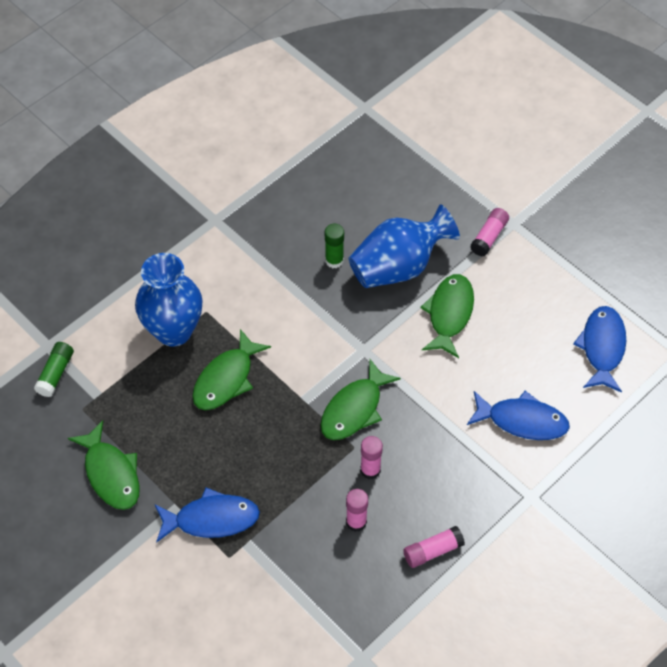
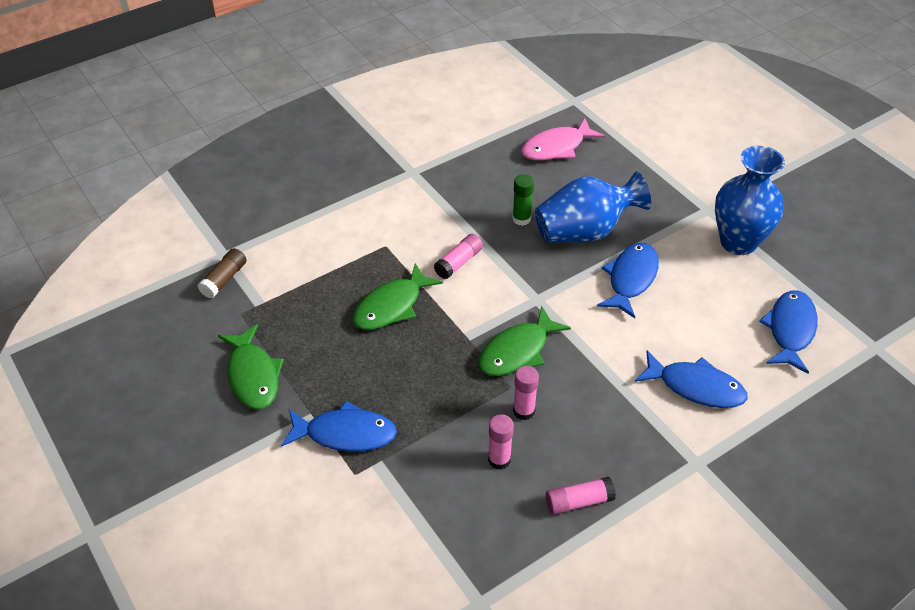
camera: 10 degrees right, 10 degrees down
(55, 373) = (224, 279): green glue stick -> brown glue stick
(174, 331) = (349, 258): blue vase -> blue vase (738, 242)
(355, 169) = (556, 147): none -> pink fish
(449, 314) = (631, 279): green fish -> blue fish
(489, 237) = (681, 218): pink glue stick -> pink glue stick (458, 262)

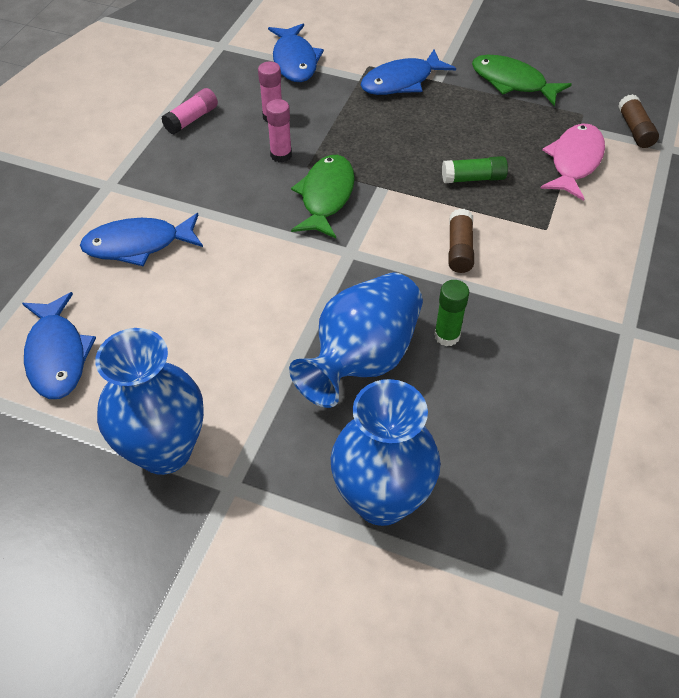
camera: 145 degrees right, 5 degrees up
(391, 306) = (473, 178): green fish -> green glue stick
(458, 262) = (459, 249): pink glue stick -> brown glue stick
(556, 147) = (506, 479): pink fish -> pink fish (574, 161)
(629, 168) = (381, 499): none -> blue vase
(631, 279) = (269, 325): blue fish -> blue fish (295, 61)

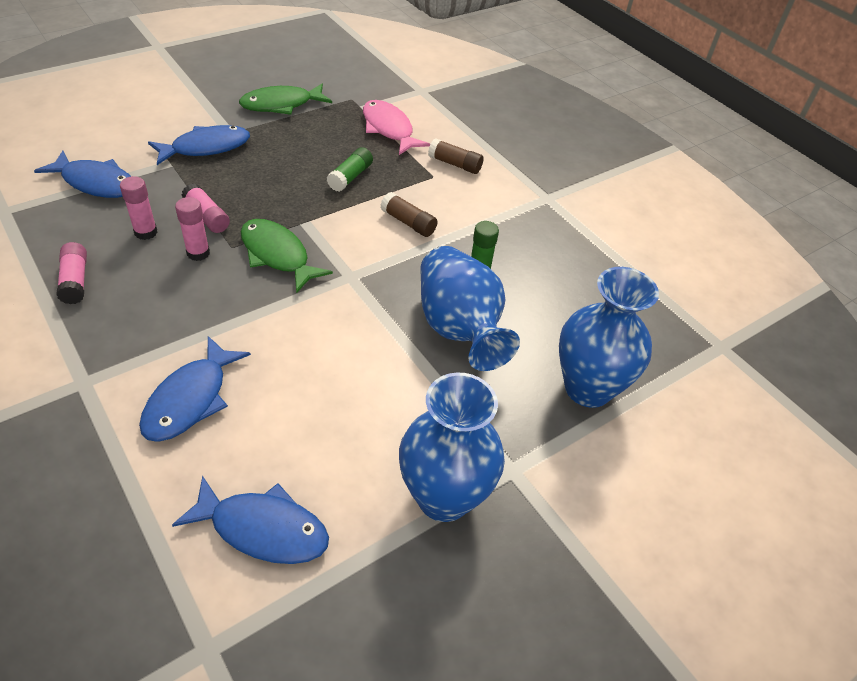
camera: 60 degrees left, 5 degrees down
(324, 133) = (207, 216): none -> pink glue stick
(401, 81) = (206, 148): blue fish -> blue fish turned 120 degrees counterclockwise
(635, 130) = (391, 91): brown glue stick -> brown glue stick (455, 164)

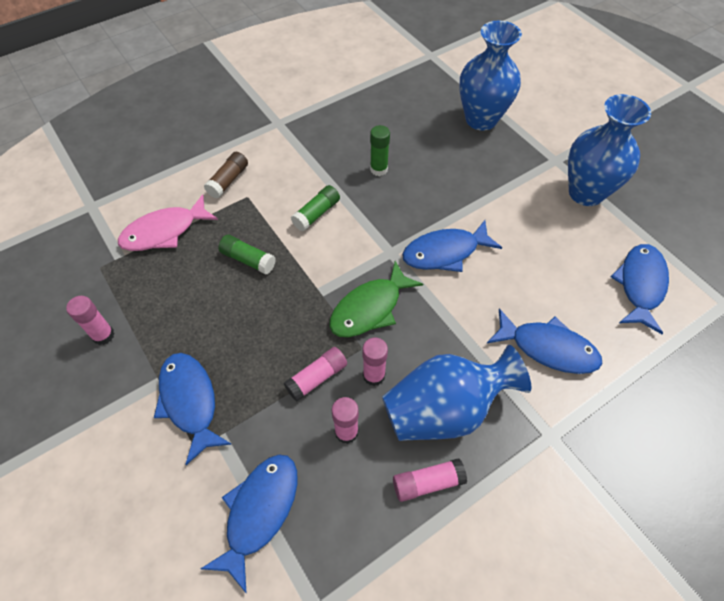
camera: 85 degrees left, 10 degrees up
(281, 105) = (103, 335): green fish -> pink glue stick
(345, 322) = (445, 252): none -> blue fish
(408, 222) = (316, 214): brown glue stick -> green glue stick
(459, 328) = (439, 182): blue vase -> blue vase (444, 409)

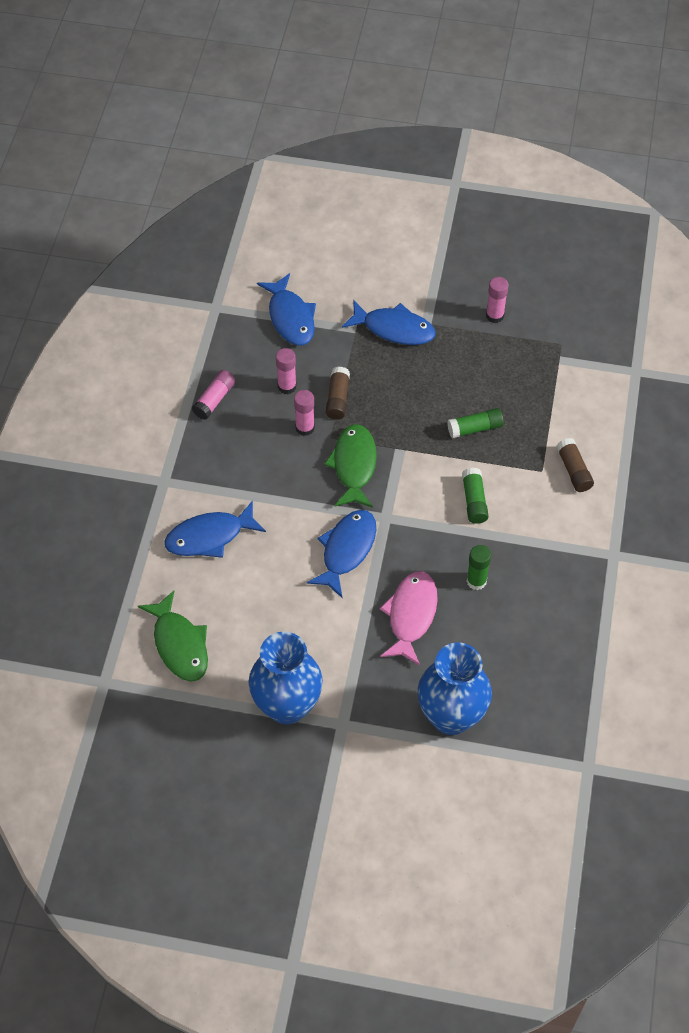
camera: 135 degrees right, 0 degrees up
(164, 231) = (558, 398): pink fish -> pink fish (411, 615)
(317, 378) = (337, 399): pink glue stick -> brown glue stick
(444, 409) = (241, 444): blue vase -> none
(640, 285) = (179, 644): blue fish -> green fish

